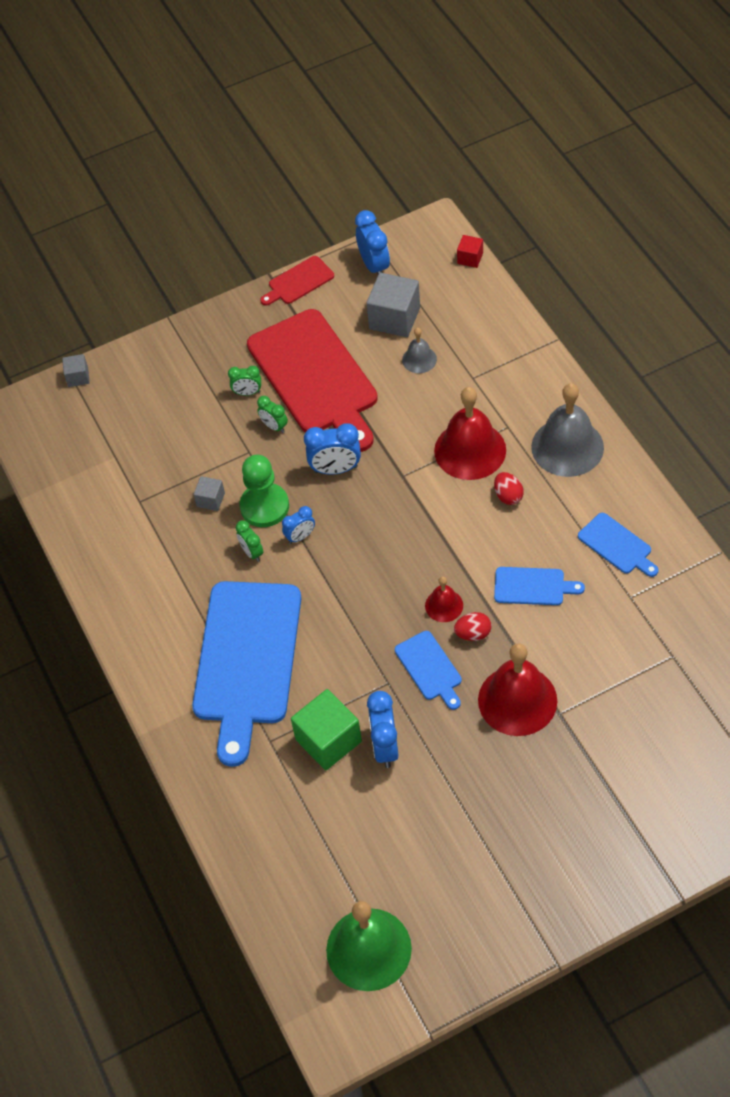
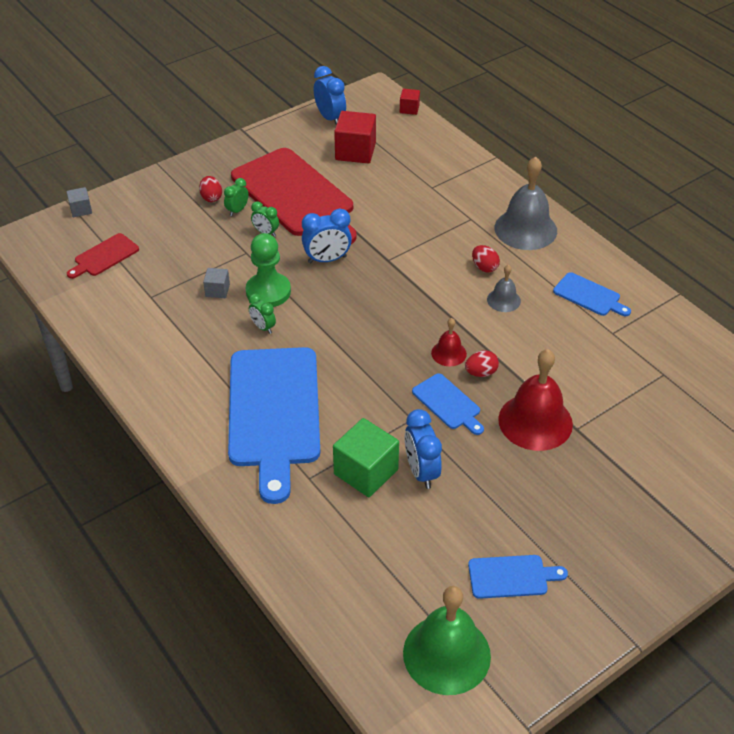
camera: 15 degrees left, 10 degrees down
(221, 372) = (211, 197): none -> red egg
(247, 393) = (237, 210): green clock -> green clock turned 135 degrees clockwise
(298, 282) = (267, 132): red cutting board -> red cutting board (104, 256)
(300, 536) = (305, 312): blue clock -> none
(394, 318) = (355, 151): grey cube -> red cube
(419, 359) = (383, 177): grey bell -> grey bell (503, 300)
(470, 450) = (442, 237): red bell -> none
(533, 586) = (524, 332): blue cutting board -> blue cutting board (511, 577)

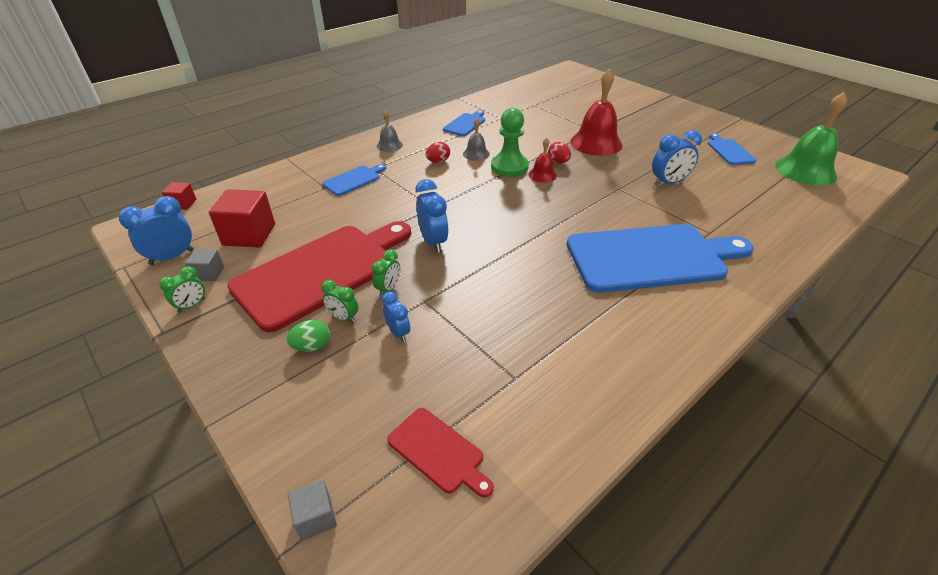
camera: 95 degrees left, 5 degrees down
(211, 197) = (312, 346): red egg -> green egg
(213, 238) = (398, 332): none -> blue clock
(217, 290) = (493, 317): grey cube -> grey cube (209, 274)
(263, 327) = (542, 275): green clock -> green clock (192, 305)
(268, 292) = (488, 277): green pawn -> green pawn (509, 167)
(366, 472) = (685, 206): green cube -> none
(448, 403) = (596, 174): blue cutting board -> blue cutting board (354, 180)
(525, 229) = (389, 145): grey bell -> grey bell, size x0.50

